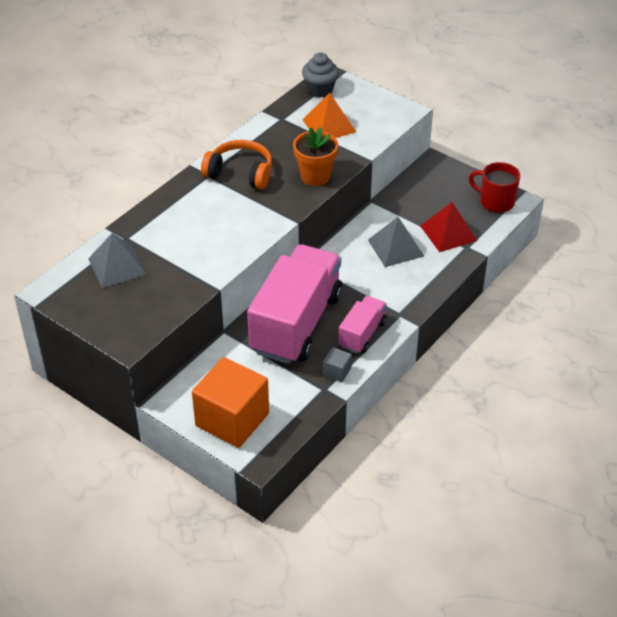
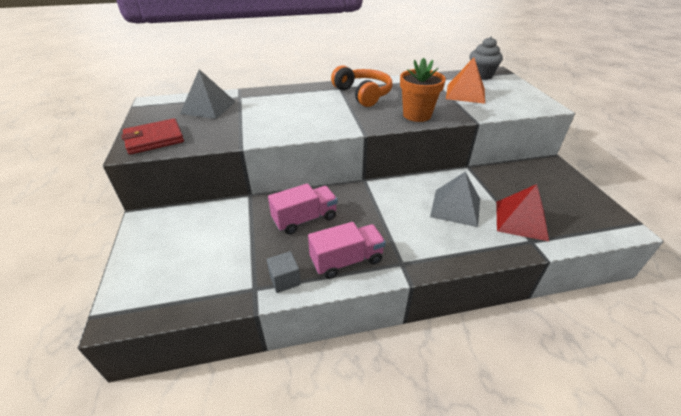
camera: 40 degrees right, 5 degrees down
(129, 323) = (154, 139): none -> red wallet
(232, 419) = (156, 263): orange cube -> none
(296, 323) = (305, 219): pink truck -> pink truck, size x0.49
(495, 202) = (597, 218): red mug -> none

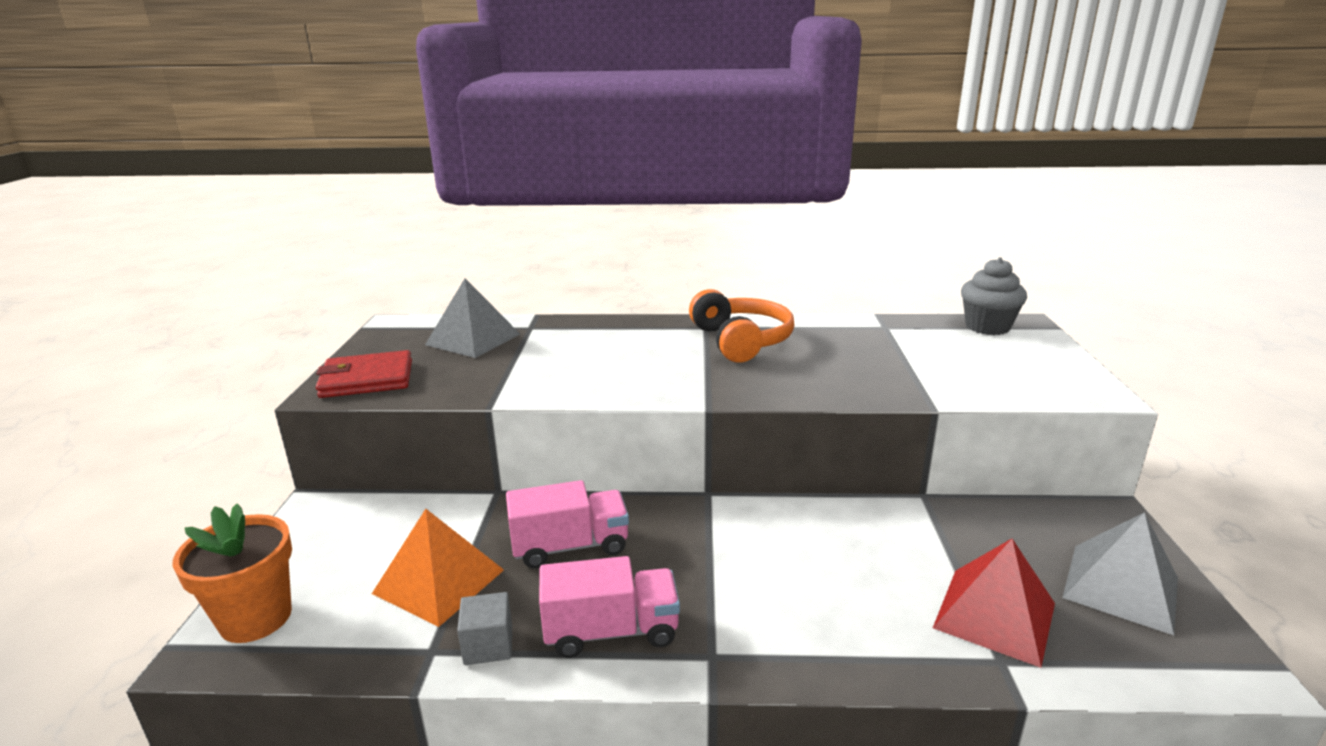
camera: 15 degrees right, 15 degrees down
(417, 115) = (822, 385): orange flower pot -> orange flower pot (256, 618)
(455, 207) = (864, 568): grey pyramid -> grey pyramid (1120, 587)
(465, 93) = (938, 356): orange pyramid -> orange pyramid (438, 581)

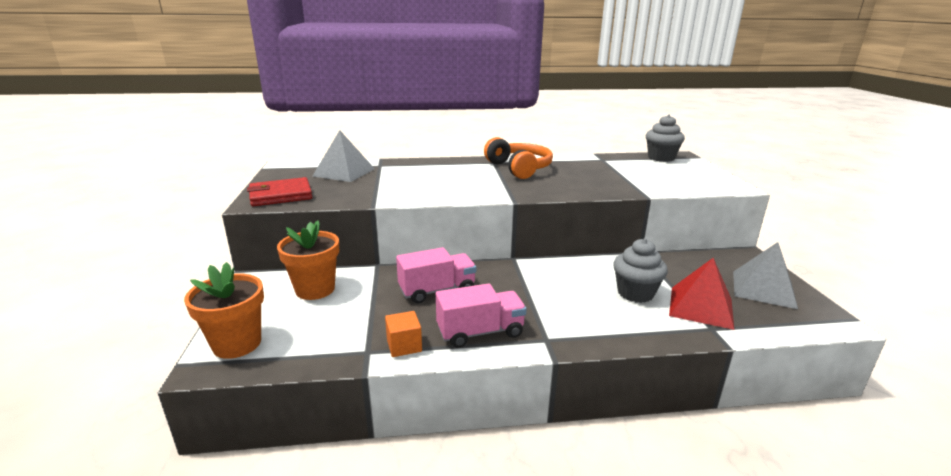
camera: 10 degrees left, 0 degrees up
(394, 530) = (315, 289): none -> orange flower pot
(438, 581) = (357, 315): orange pyramid -> none
(488, 645) = (404, 345): grey cube -> orange cube
(888, 577) = (635, 293): none -> grey cupcake

